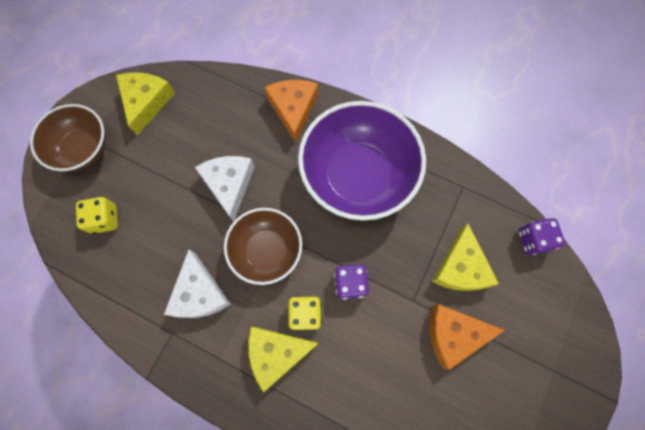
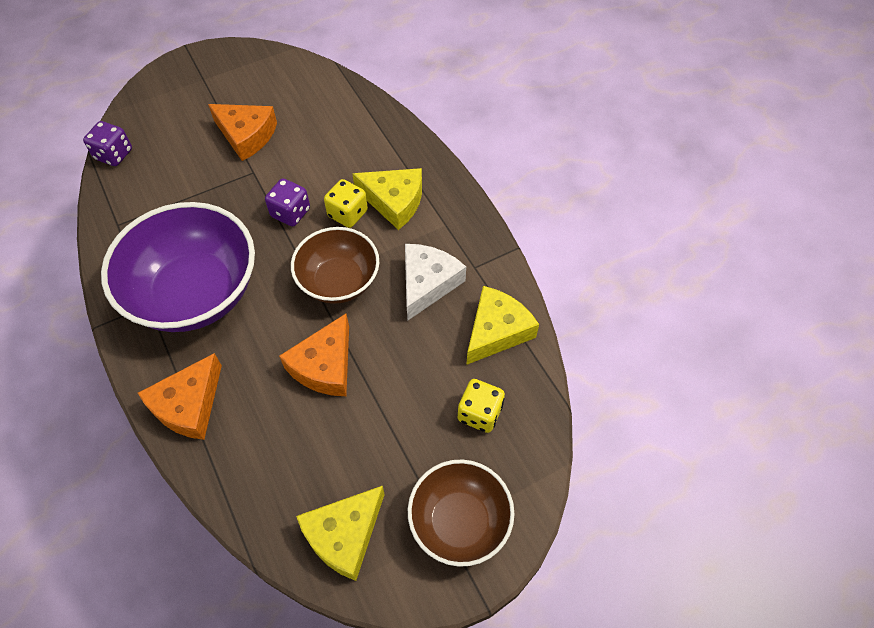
camera: 145 degrees left, 15 degrees down
(229, 185) = (324, 366): white cheese -> orange cheese
(460, 267) = (191, 171): yellow cheese -> yellow cheese (496, 331)

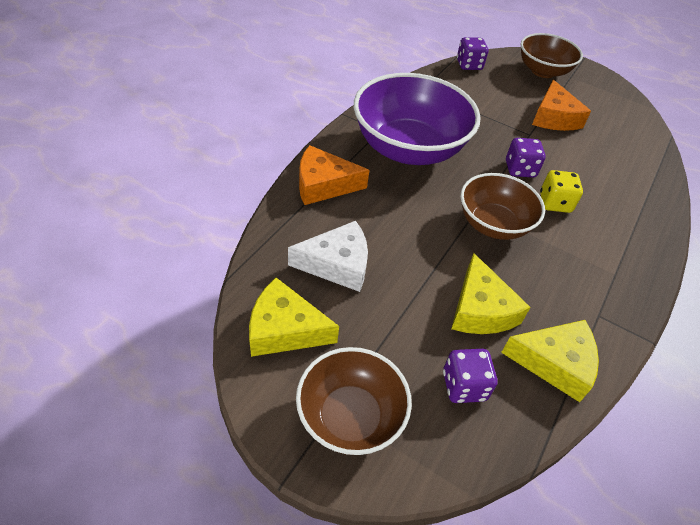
camera: 55 degrees right, 10 degrees down
(176, 96) = (543, 71): none -> brown bowl
(324, 366) = (415, 249): orange cheese -> none
(394, 201) = (597, 228): yellow cheese -> yellow cheese (480, 309)
(427, 283) = (548, 286): white cheese -> white cheese (337, 264)
(479, 413) = (464, 386): yellow dice -> purple dice

